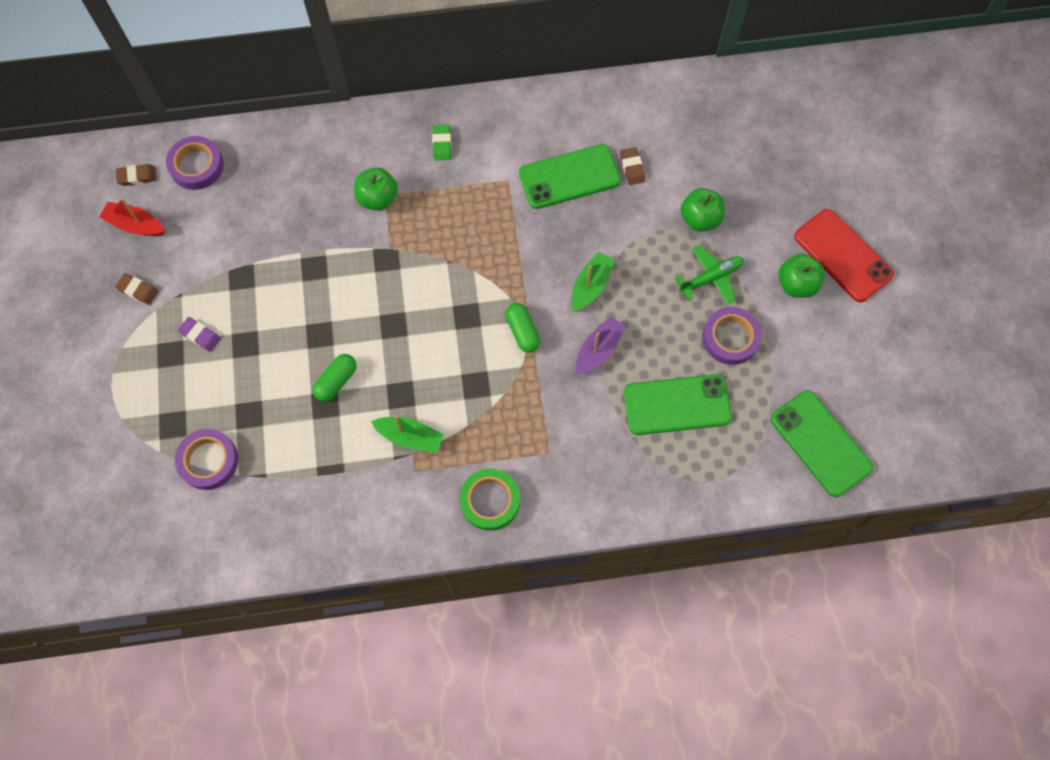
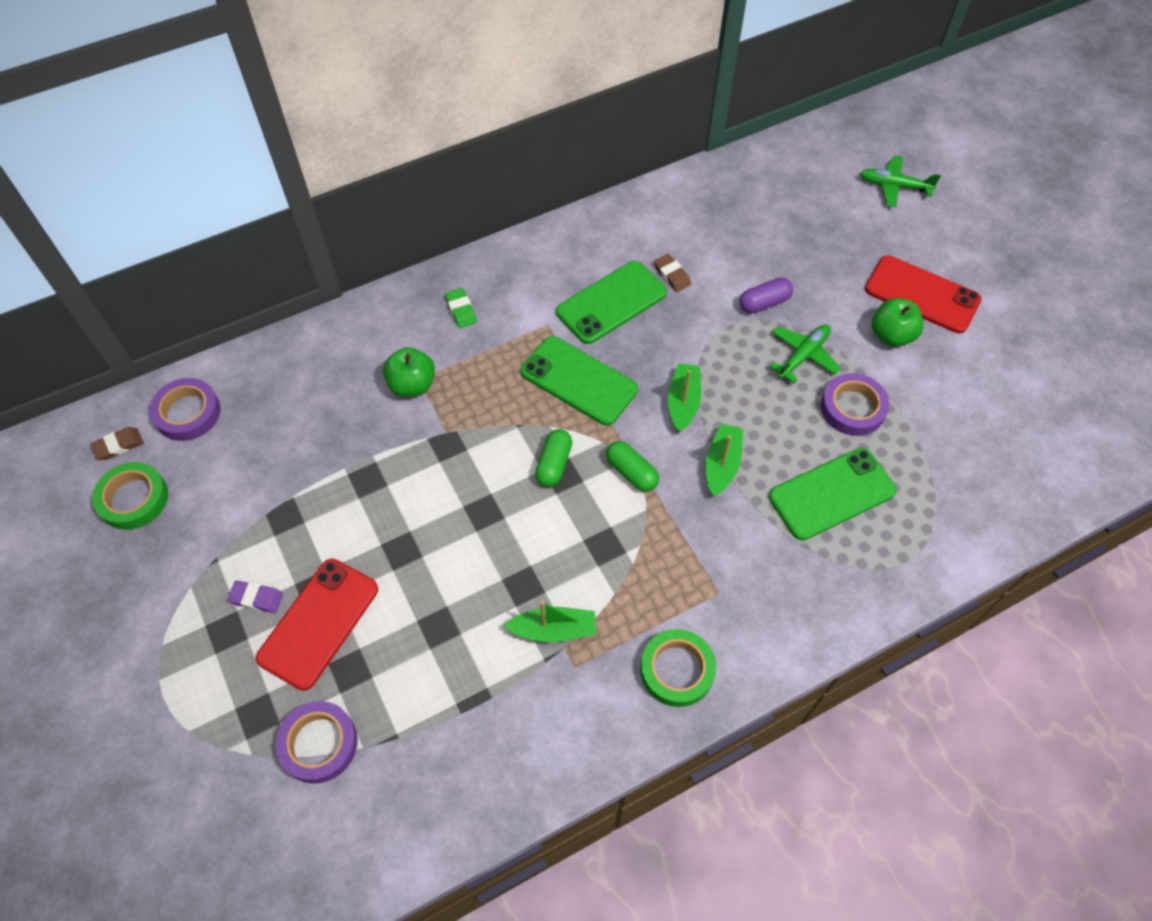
camera: 20 degrees left, 10 degrees down
(135, 225) = (133, 499): red boat -> green tape
(138, 290) = (161, 571): brown eraser -> none
(238, 371) = (318, 623): none -> red phone
(336, 381) = (442, 596): green capsule -> green capsule (554, 464)
(598, 350) = (722, 464): purple boat -> green boat
(700, 219) = (764, 303): green apple -> purple capsule
(820, 443) = (997, 483): green phone -> green phone (579, 381)
(871, 143) = (894, 186): none -> green plane

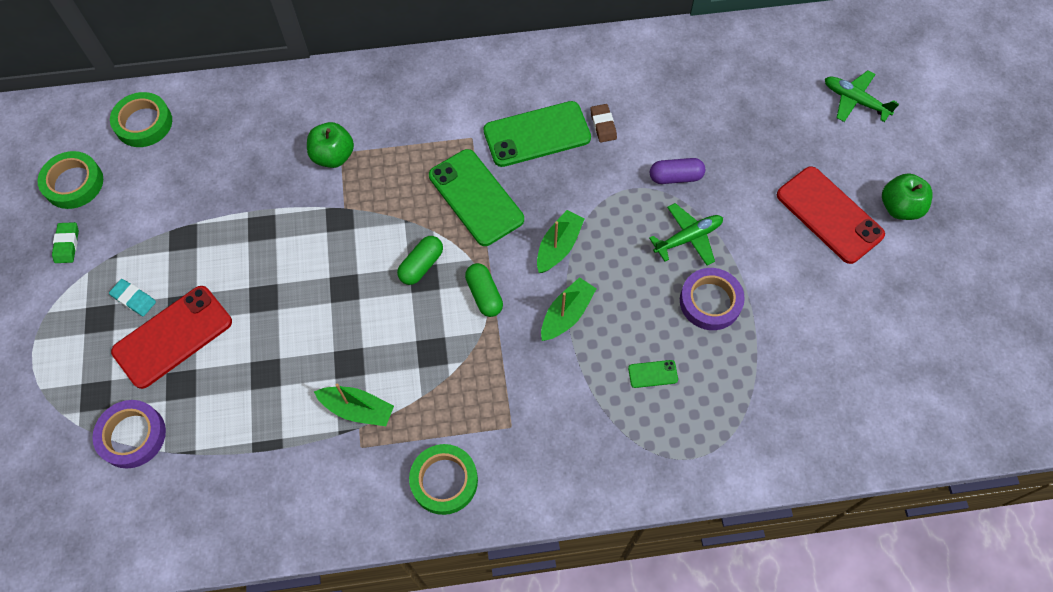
camera: 20 degrees right, 5 degrees up
(118, 445) = (80, 134): brown eraser -> none
(187, 413) = (143, 123): purple tape -> green tape
(257, 598) = (134, 299): purple eraser -> turquoise eraser
(461, 310) = (403, 101): green eraser -> green eraser (67, 244)
(832, 494) = (653, 374): green phone -> green phone, size x0.42
(891, 335) = (780, 245): green apple -> green apple (899, 207)

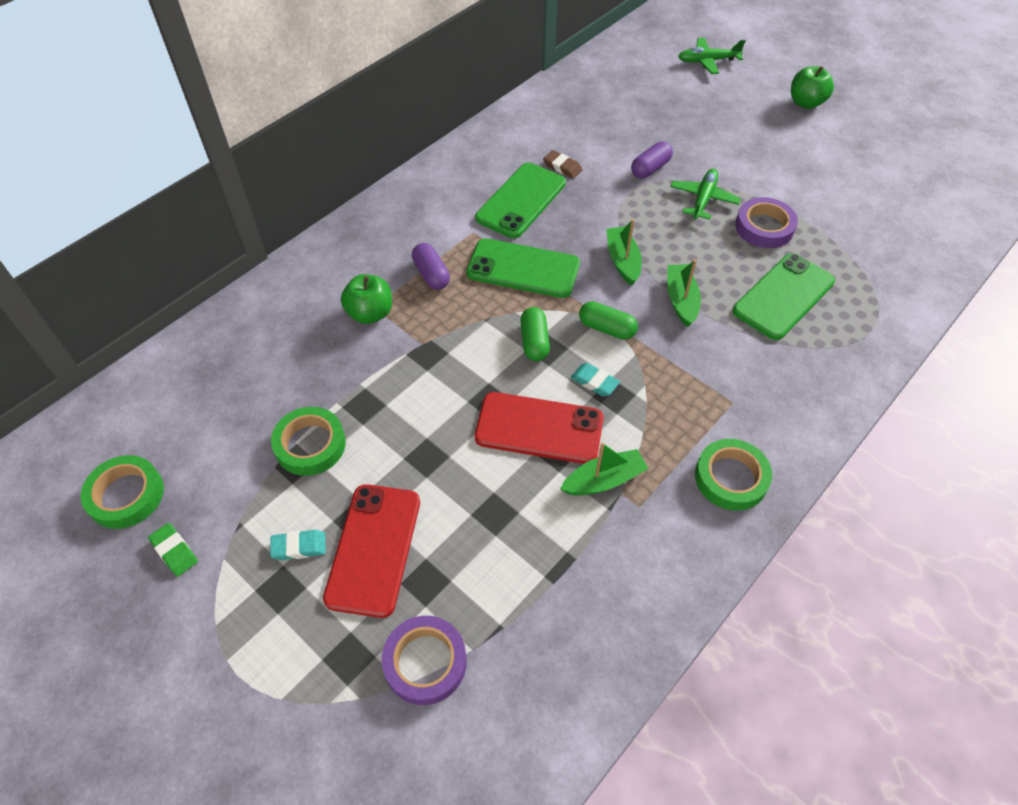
camera: 40 degrees left, 10 degrees down
(143, 123) = (152, 400): green tape -> green tape (310, 445)
(405, 154) = (431, 274): none -> purple capsule
(429, 331) = (594, 382): none -> turquoise eraser
(653, 374) = (783, 296): green phone -> green phone, size x2.38
(829, 215) = (772, 131): red phone -> red phone (539, 428)

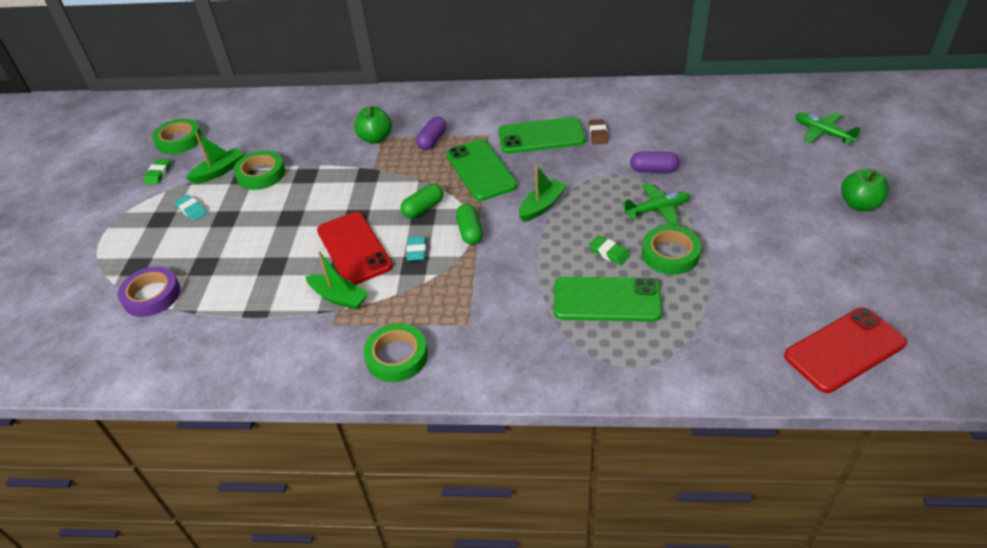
camera: 55 degrees right, 10 degrees down
(374, 549) = (210, 235): red phone -> red phone (844, 350)
(681, 300) = (538, 251): green boat -> green boat (219, 171)
(728, 259) = (609, 253): none -> green eraser
(764, 227) = (670, 254): purple tape -> green tape

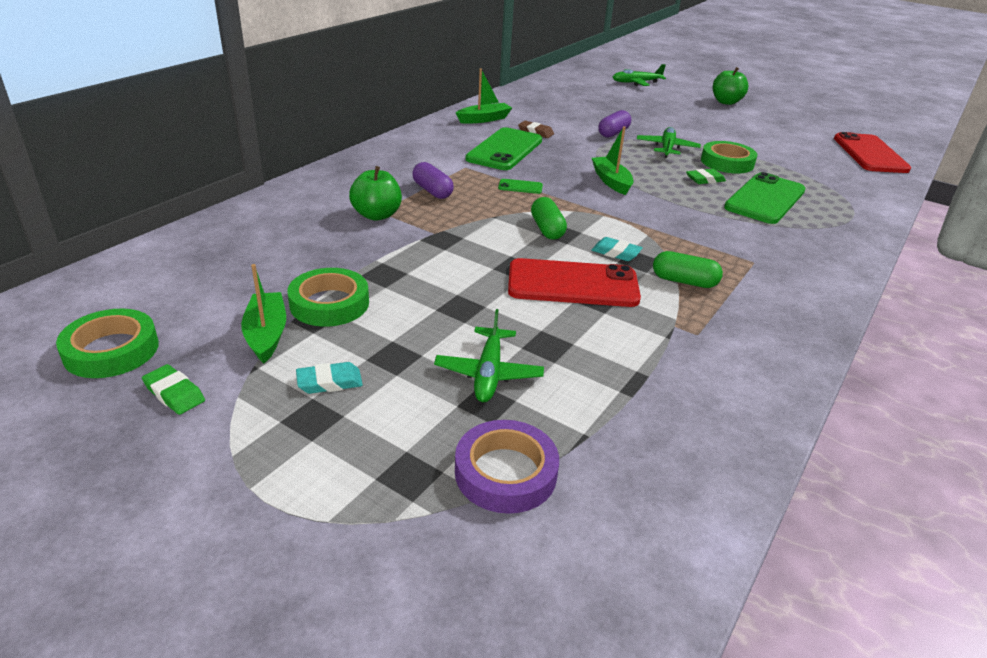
camera: 65 degrees left, 10 degrees down
(231, 256) = (488, 373): none -> green plane
(339, 297) = (653, 317): green boat -> green boat (484, 119)
(397, 356) = (779, 311): green tape -> none
(470, 232) = (613, 220): green capsule -> green capsule (684, 281)
(481, 170) = (520, 187): green phone -> green phone, size x0.42

